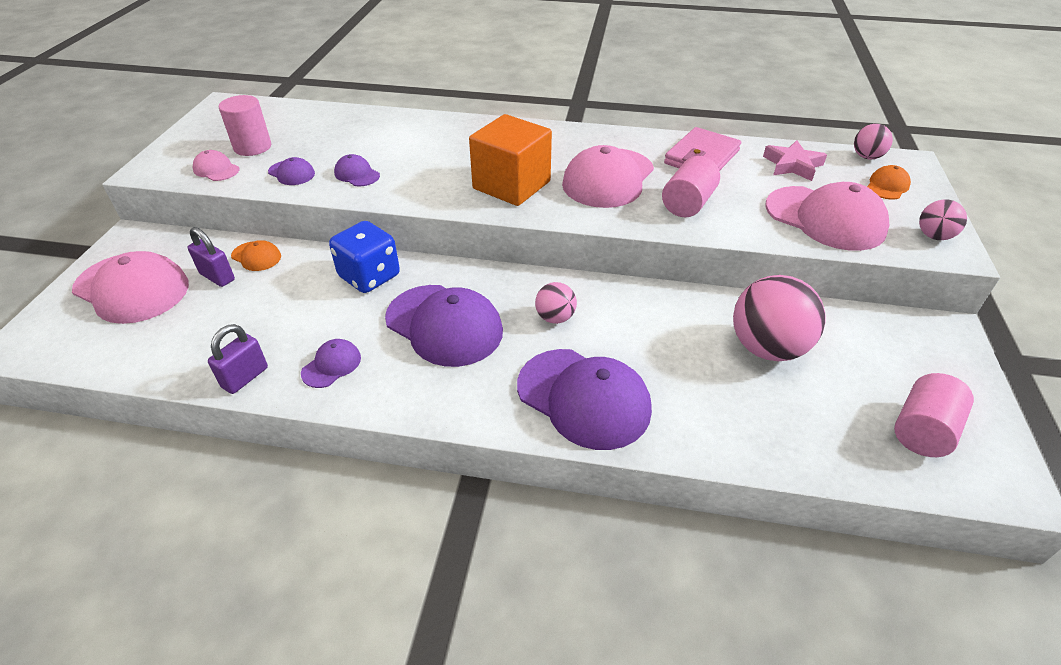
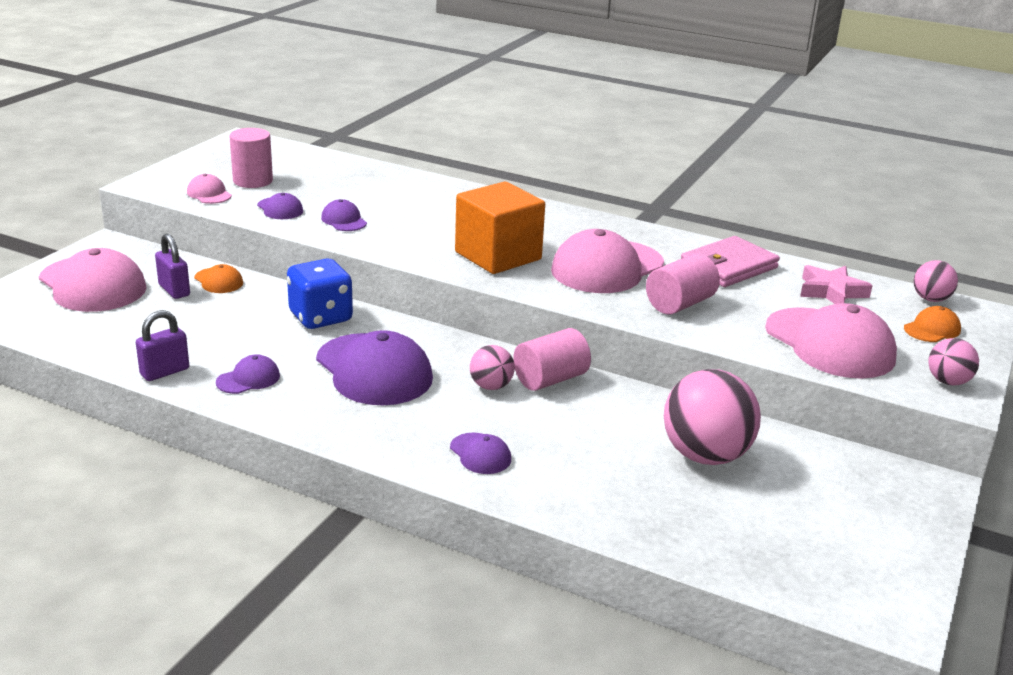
camera: 15 degrees right, 15 degrees down
(584, 398) = (480, 454): purple cap -> purple cap, size x0.47
(922, 430) = (829, 556): pink cylinder -> pink cylinder (550, 379)

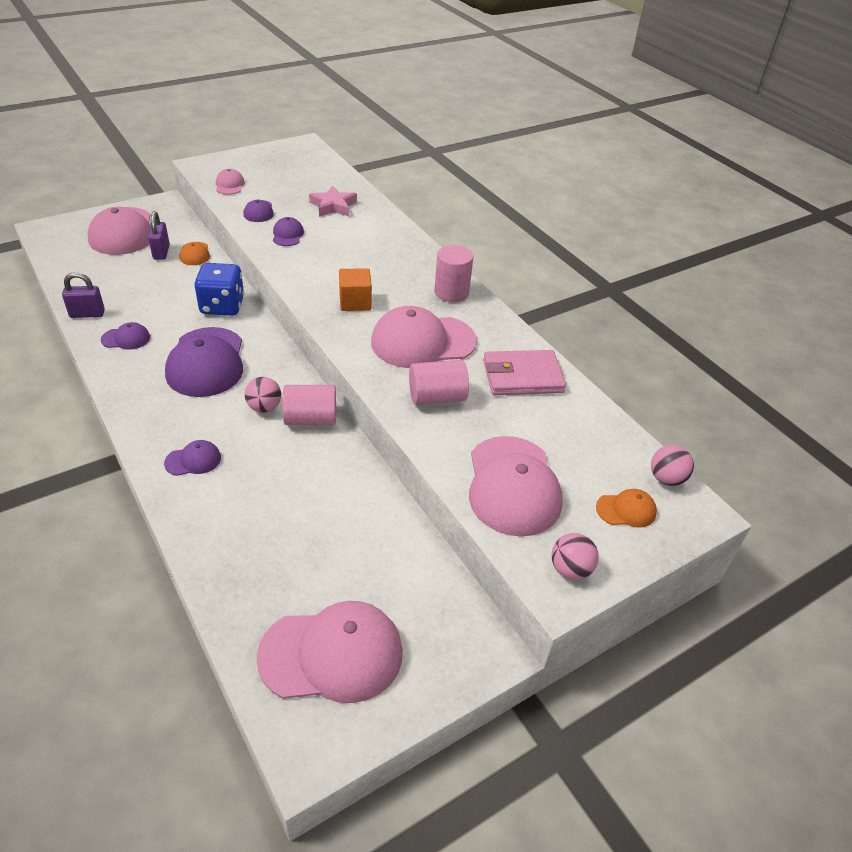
camera: 30 degrees right, 15 degrees up
(253, 181) = (269, 182): pink cylinder -> pink cylinder (451, 292)
(480, 454) = (193, 460): purple cap -> purple cap turned 105 degrees counterclockwise
(498, 256) = (355, 302): orange cube -> orange cube, size x0.58
(705, 456) = (342, 535): pink ball -> none
(817, 542) = (332, 654): none -> pink cap
(831, 291) = (581, 435): pink star -> pink star (333, 206)

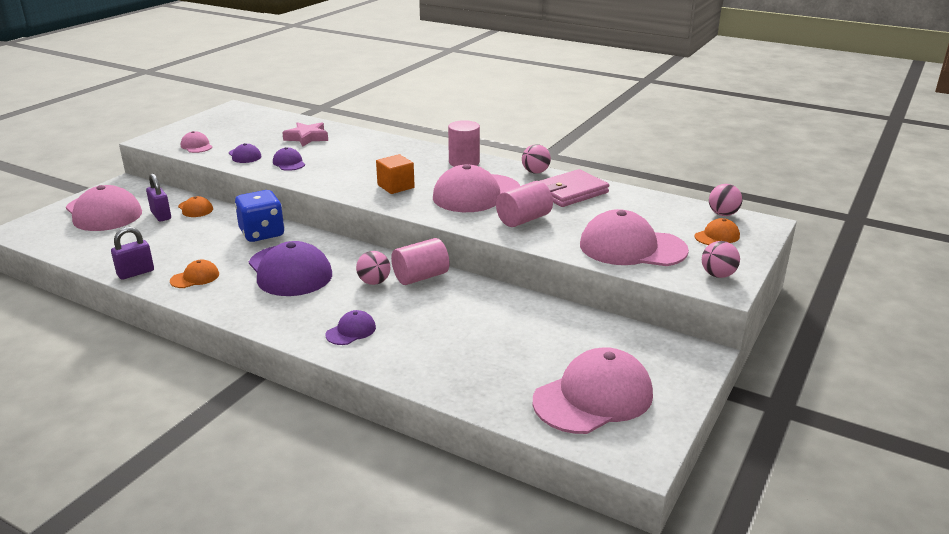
camera: 25 degrees left, 15 degrees down
(126, 338) = (195, 277): purple cap -> orange cap
(512, 333) = (535, 172): none -> pink ball
(513, 486) = (632, 247): pink cap -> pink cap turned 135 degrees clockwise

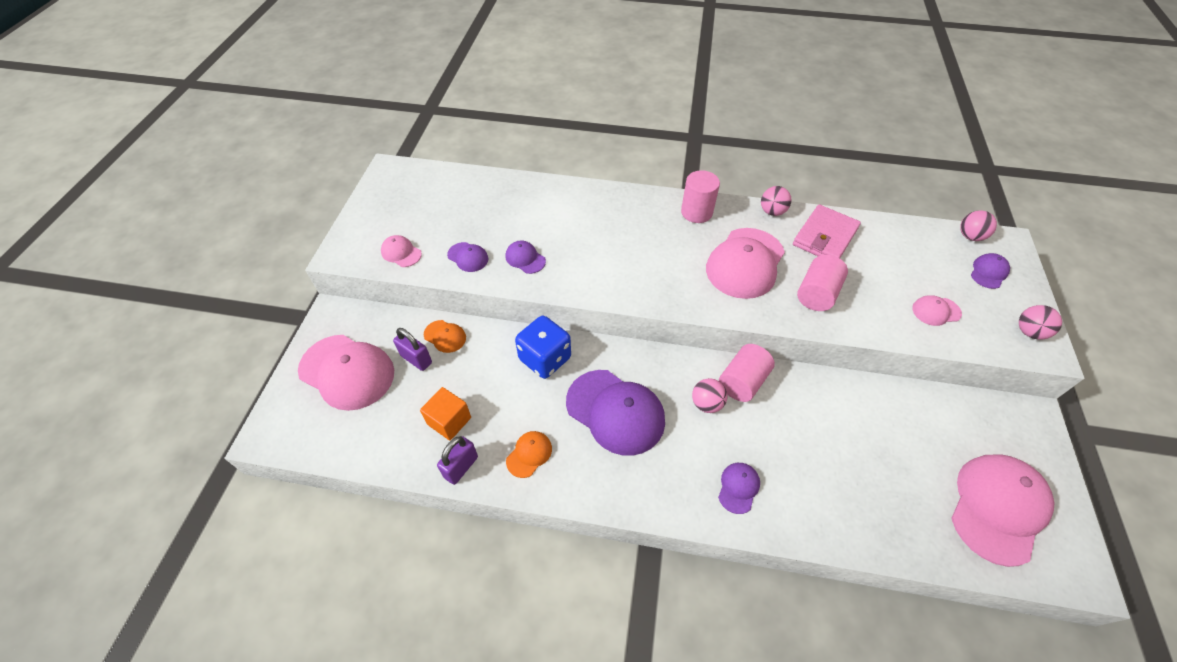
camera: 20 degrees left, 25 degrees up
(307, 138) = (510, 207): pink star -> none
(396, 186) = (662, 271): orange cube -> orange cube (449, 421)
(632, 247) = (936, 311): pink cap -> pink cap, size x0.47
(717, 236) = (988, 272): orange cap -> purple cap

